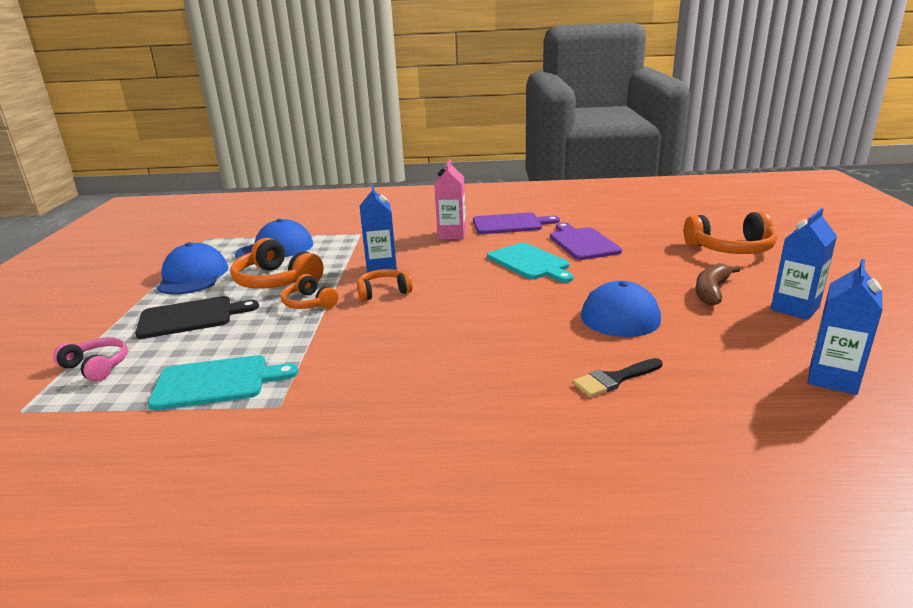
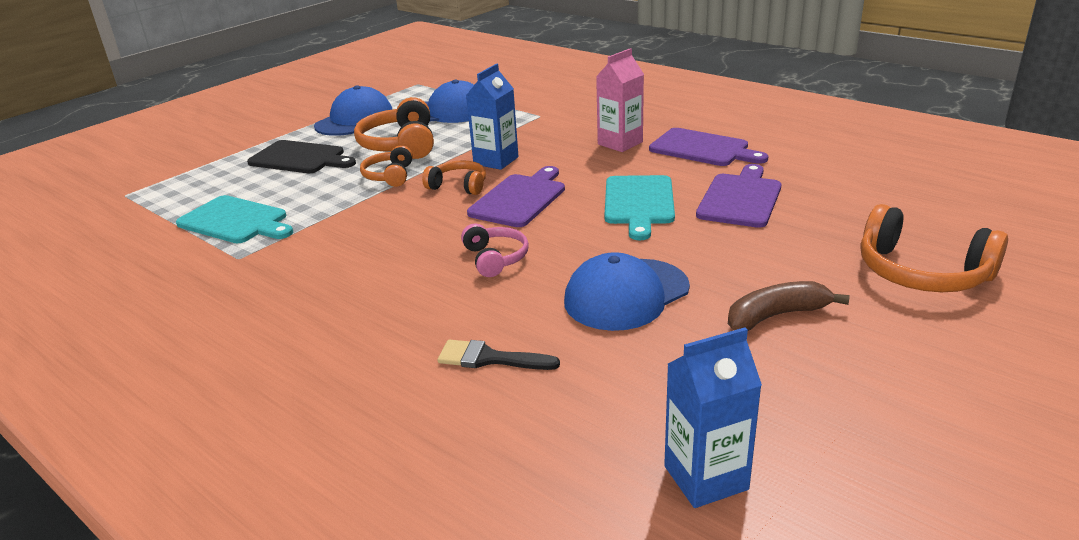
camera: 40 degrees right, 5 degrees up
(97, 366) = (198, 178): pink headphones -> pink headphones (495, 258)
(446, 285) = (519, 199): none -> purple cutting board
(794, 308) = (840, 382): blue carton -> none

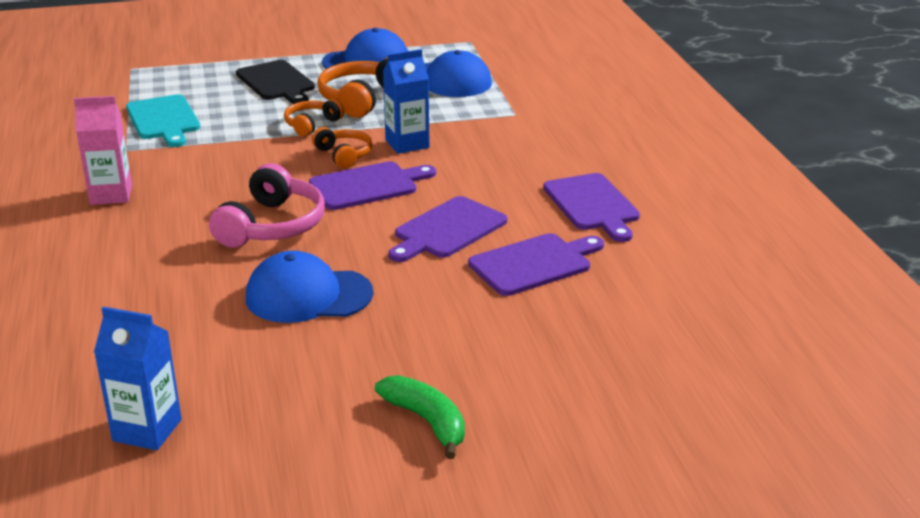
camera: 35 degrees right, 0 degrees up
(489, 358) = (155, 293): black brush -> none
(495, 258) = (272, 226): pink headphones -> pink headphones, size x1.68
(620, 143) = (532, 169): pink carton -> pink carton (111, 195)
(639, 203) = (447, 230): turquoise cutting board -> purple cutting board
(776, 316) = (378, 364): brown banana -> none
(890, 336) = (427, 421): none -> green banana
(921, 272) = (552, 393): orange headphones -> none

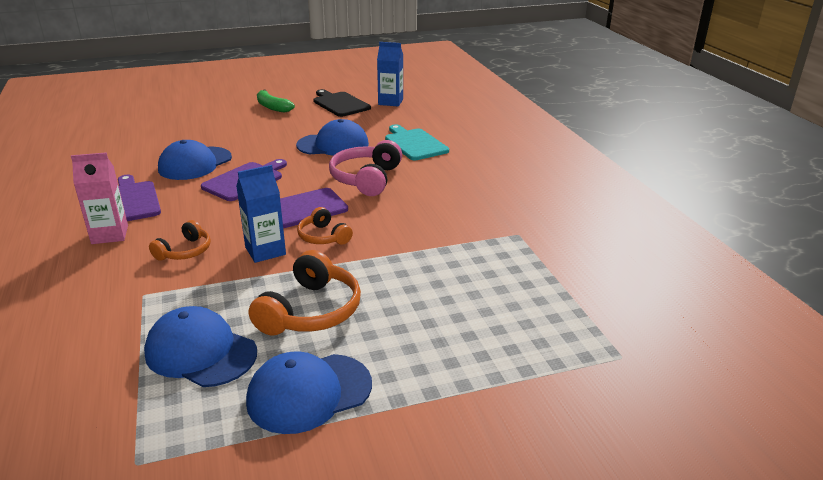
camera: 175 degrees right, 0 degrees up
(111, 195) = (495, 195): pink carton -> pink carton (110, 234)
(164, 119) = (512, 270): turquoise cutting board -> turquoise cutting board (414, 144)
(277, 82) = (419, 337): black cutting board -> black cutting board (340, 104)
(311, 124) = (360, 270): orange headphones -> orange headphones (185, 251)
(534, 264) = (195, 163): purple cutting board -> blue cap

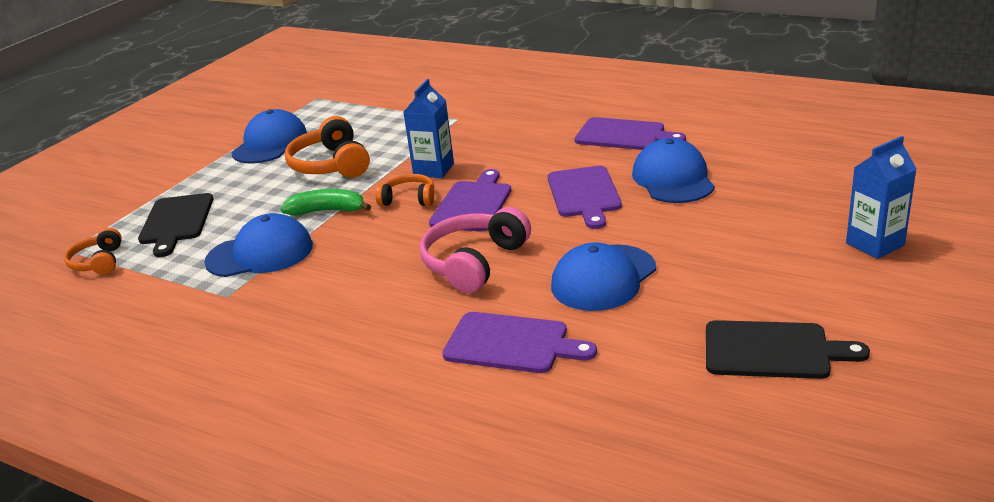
camera: 140 degrees right, 0 degrees up
(110, 234) = (569, 120): pink carton -> none
(185, 251) = (491, 141): orange headphones -> orange headphones (98, 262)
(200, 352) = (363, 124): blue cap -> blue cap (260, 253)
(272, 107) = (829, 281): green banana -> green banana (327, 211)
(366, 179) = (474, 262): pink headphones -> pink headphones turned 120 degrees counterclockwise
(390, 102) = (718, 411): blue carton -> blue carton (875, 244)
(414, 144) = (511, 343): turquoise cutting board -> purple cutting board
(502, 329) = (176, 222): none -> black cutting board

